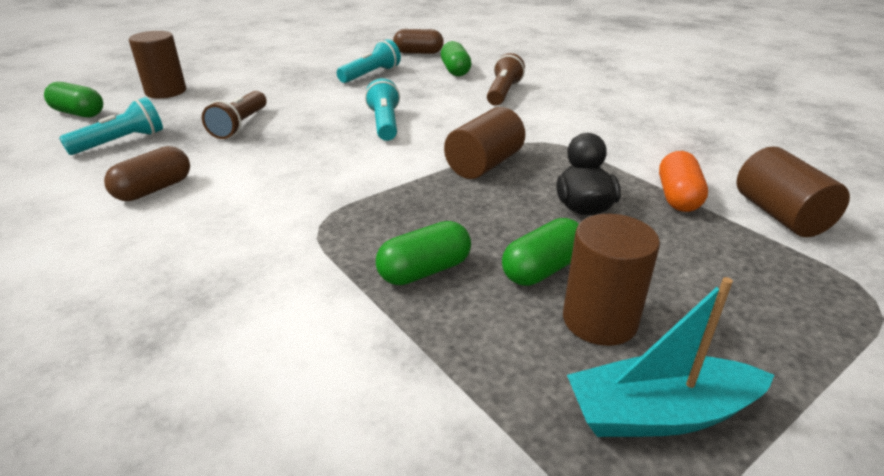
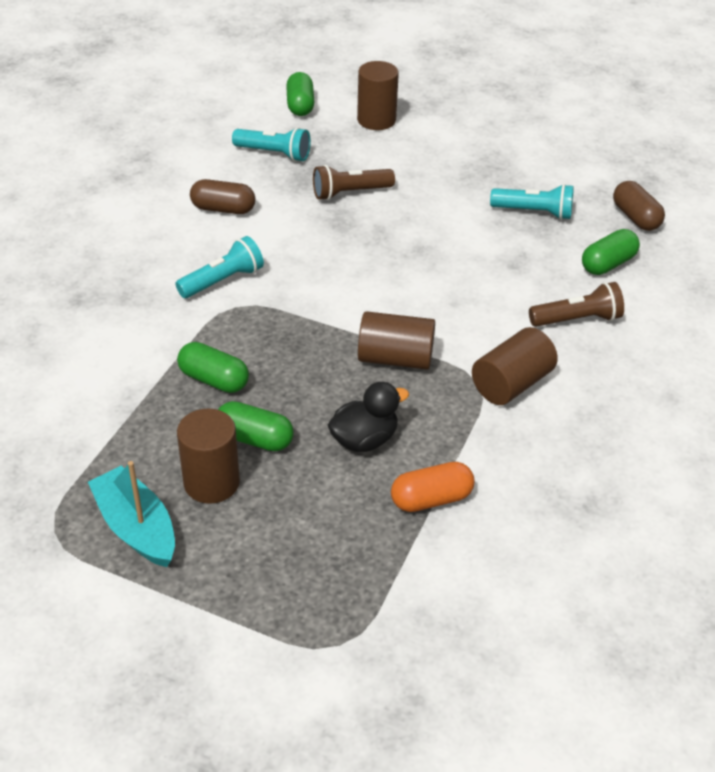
camera: 60 degrees right, 10 degrees up
(385, 123) = (426, 269): turquoise flashlight -> turquoise flashlight (223, 281)
(779, 215) = (448, 576): brown cylinder -> brown cylinder (511, 384)

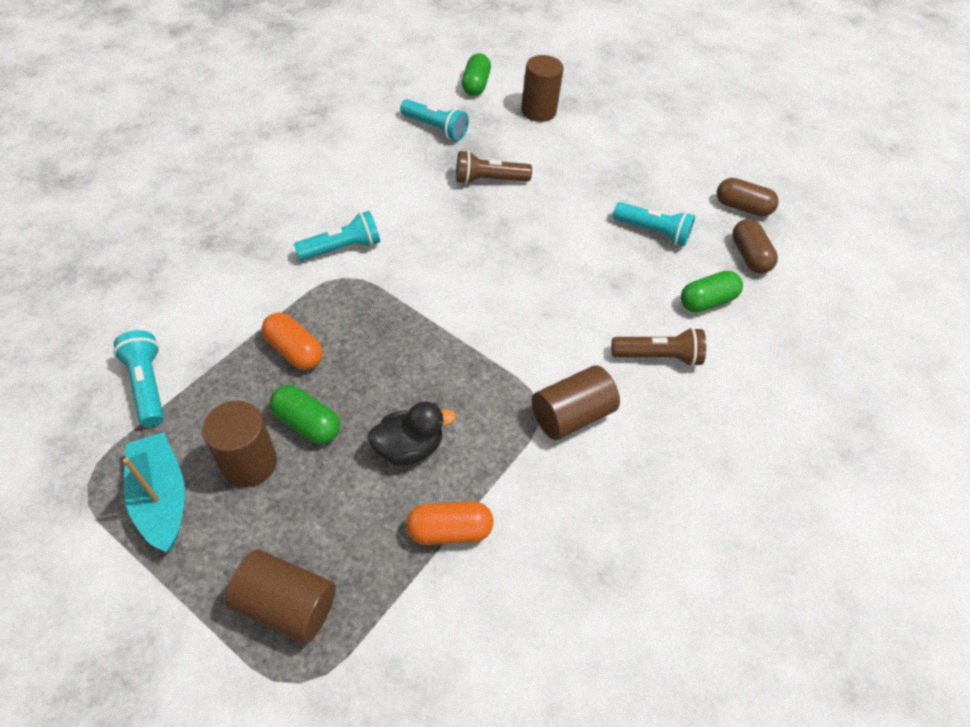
camera: 10 degrees right, 10 degrees up
(75, 436) = (147, 385): none -> turquoise flashlight
(214, 380) = (294, 351): green capsule -> orange capsule
(223, 209) = (370, 175): brown capsule -> brown capsule (742, 207)
(395, 358) = (469, 363): brown cylinder -> brown cylinder (287, 604)

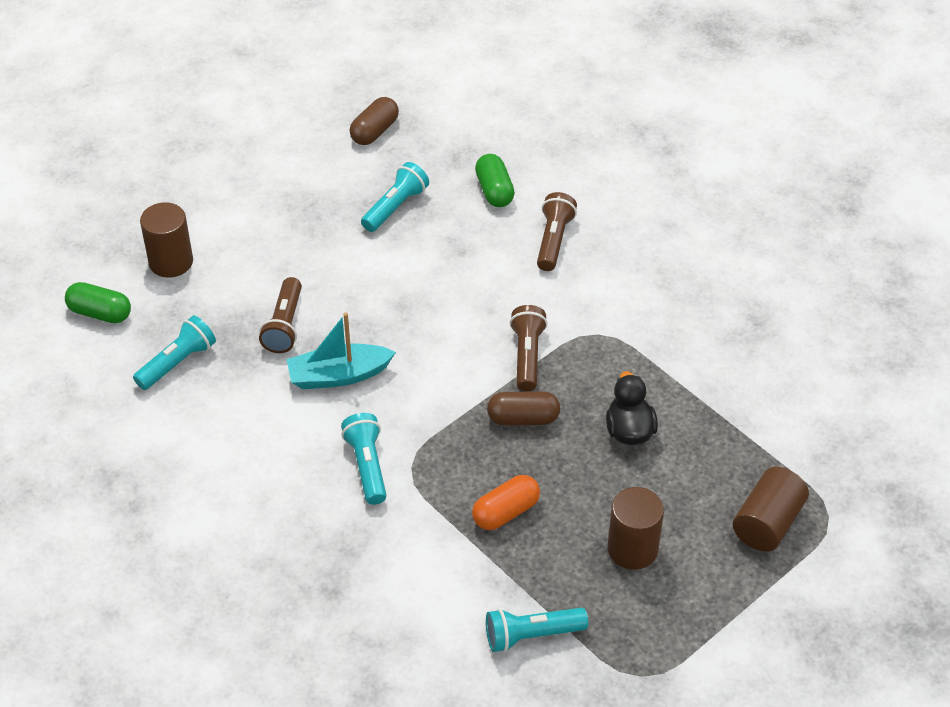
camera: 75 degrees left, 5 degrees down
(162, 498) = (661, 615): turquoise boat -> turquoise boat (339, 375)
(307, 423) = (594, 504): green capsule -> none
(449, 530) = (712, 411): orange capsule -> none
(493, 349) = (527, 356): none -> brown flashlight
(571, 415) = (609, 313): brown cylinder -> none
(749, 256) = (442, 145): brown capsule -> brown capsule (523, 418)

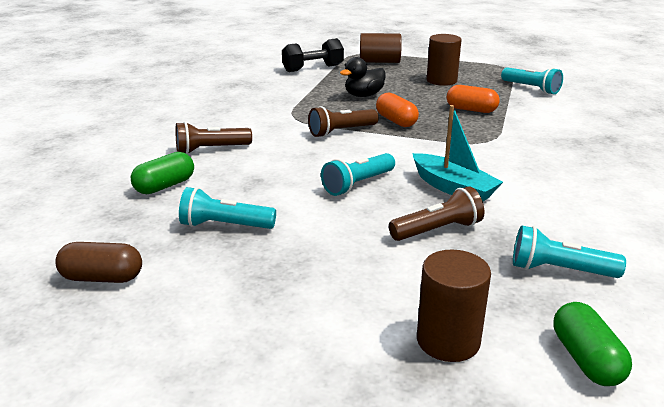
camera: 120 degrees left, 20 degrees down
(367, 466) = (510, 154): turquoise flashlight -> turquoise flashlight (357, 184)
(523, 418) = (396, 121): brown capsule -> orange capsule
(778, 427) = (313, 68): none -> black dumbbell

